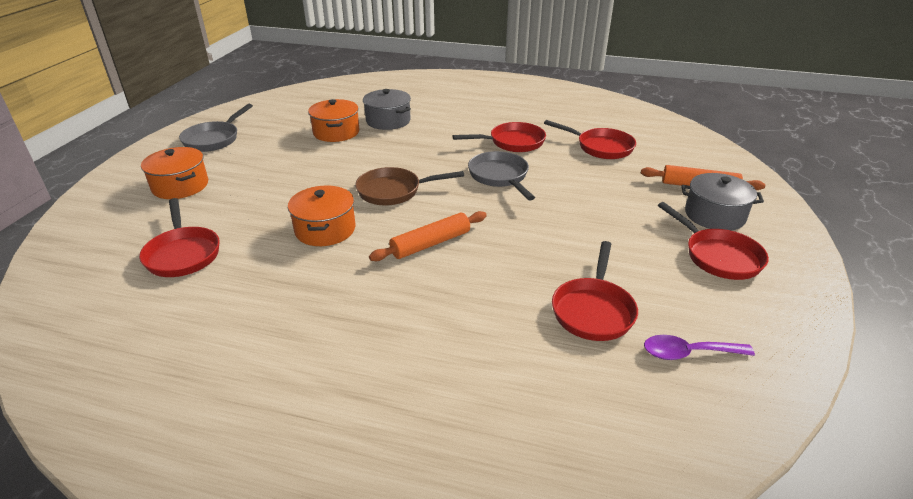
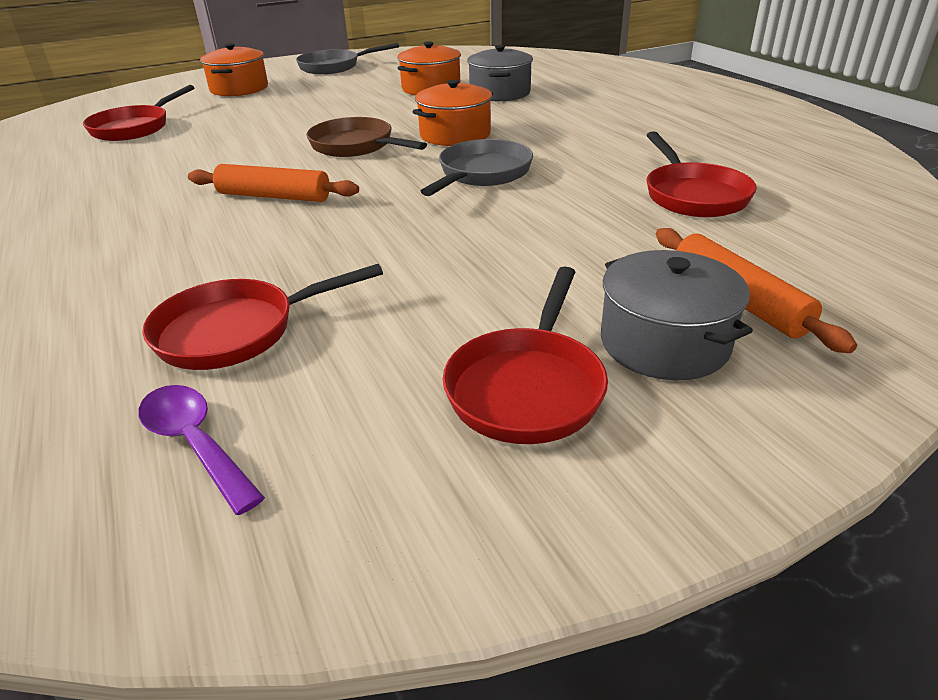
camera: 50 degrees right, 0 degrees up
(325, 229) = (238, 151): orange pot -> orange pot (455, 134)
(512, 142) = (582, 150): red pan -> none

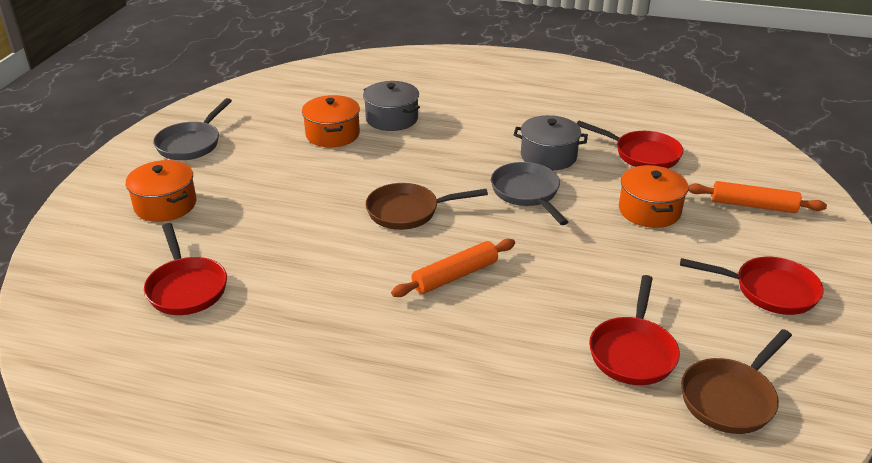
camera: 50 degrees left, 0 degrees up
(196, 443) = (730, 398): purple spoon -> brown pan
(455, 134) = (446, 170): orange pot -> orange pot (649, 210)
(528, 387) = (769, 290): red pan -> red pan turned 45 degrees counterclockwise
(664, 343) = (768, 241): grey pot -> grey pot (548, 156)

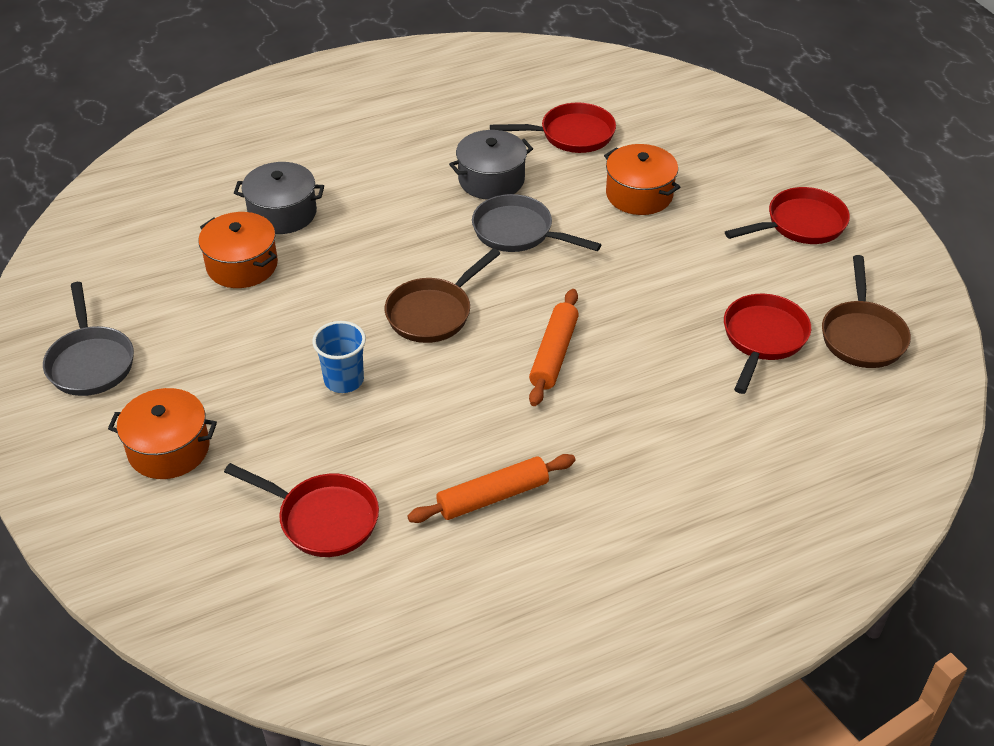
camera: 40 degrees left, 10 degrees up
(304, 220) = (344, 380): none -> blue cup
(633, 352) = (763, 339): red pan -> red pan turned 135 degrees counterclockwise
(753, 205) = (712, 145): orange rolling pin -> orange rolling pin (493, 497)

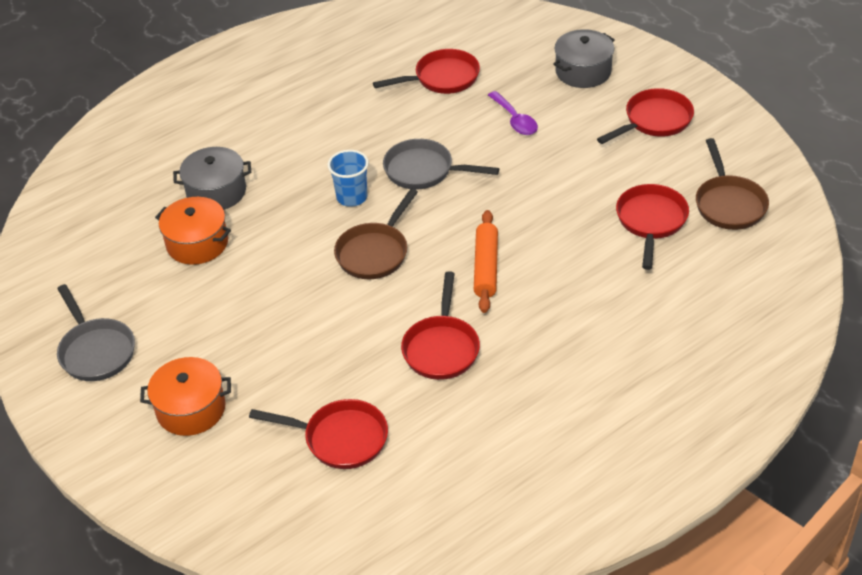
camera: 10 degrees left, 0 degrees up
(344, 380) = (319, 323): blue cup -> blue cup (352, 197)
(473, 437) = (441, 348): none -> red pan
(491, 180) = (387, 130): grey pot -> grey pot (583, 71)
(493, 497) = (473, 392): orange rolling pin -> none
(639, 194) = (515, 120): orange pot -> purple spoon

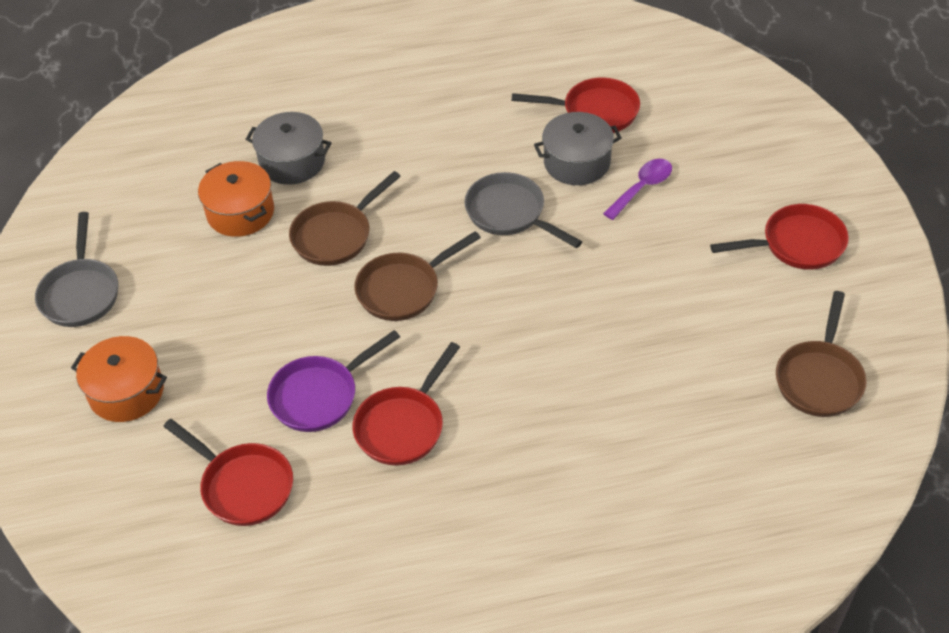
camera: 25 degrees right, 5 degrees up
(292, 233) = (336, 235): none -> brown pan
(352, 197) = (419, 217): blue cup -> none
(359, 351) = (320, 395): none -> purple pan
(486, 267) = (505, 351): orange rolling pin -> none
(515, 120) = (642, 188): purple spoon -> purple spoon turned 135 degrees counterclockwise
(583, 71) = (753, 156): grey pot -> grey pot (577, 162)
(651, 222) = (716, 366): red pan -> none

